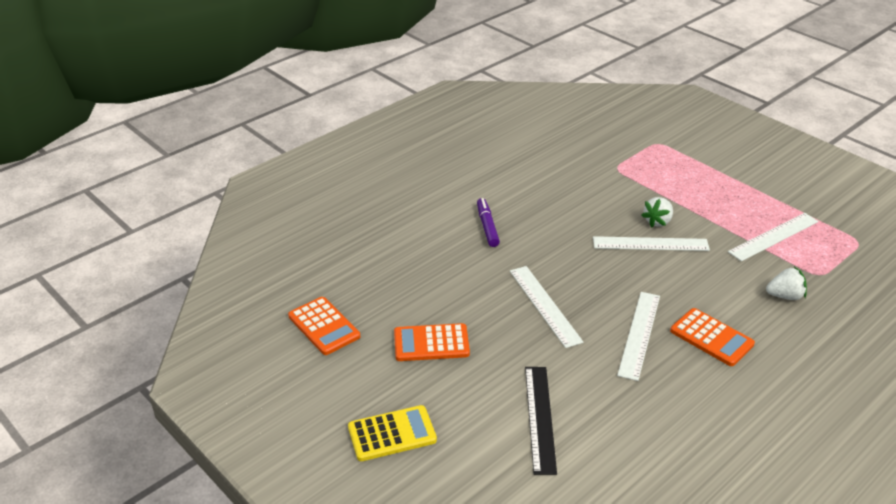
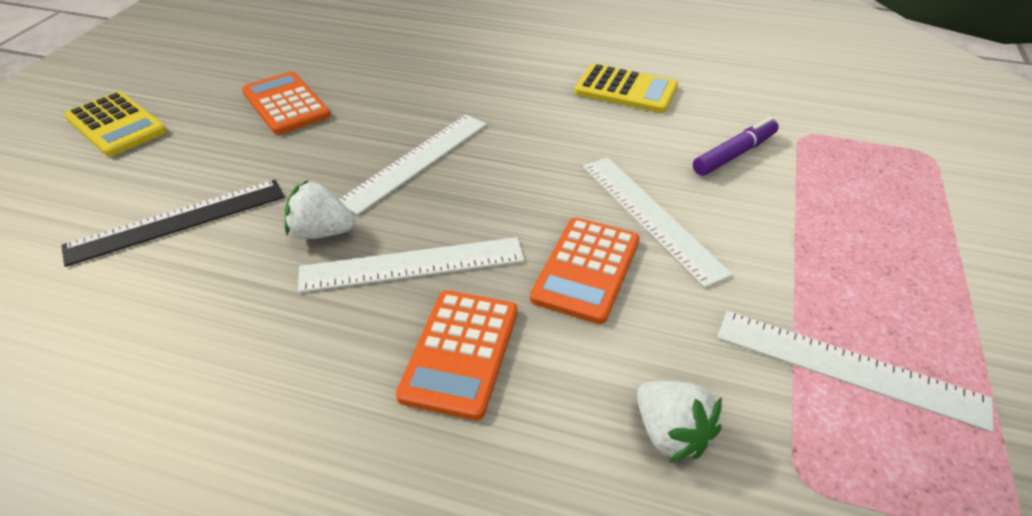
camera: 60 degrees right, 5 degrees up
(324, 326) = (277, 39): orange calculator -> orange calculator (586, 269)
(487, 226) = (541, 76): purple marker -> purple marker (735, 154)
(529, 203) = (626, 90): none -> yellow calculator
(657, 221) = (718, 209): white strawberry -> white strawberry (321, 232)

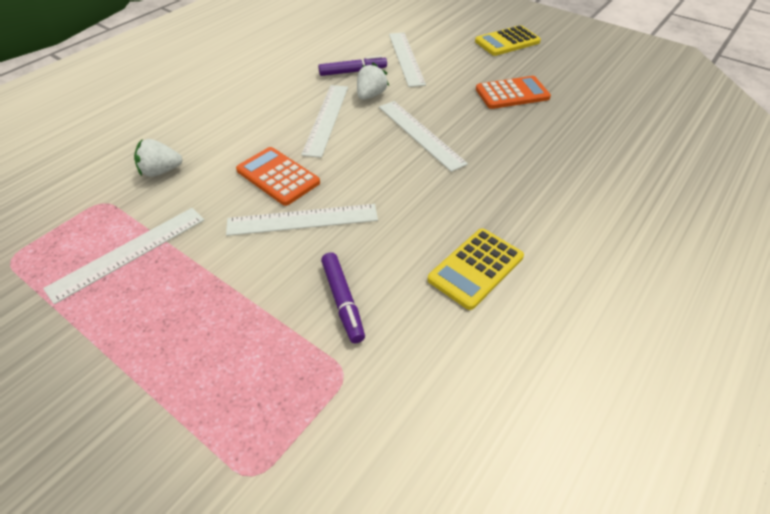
camera: 110 degrees right, 5 degrees up
(178, 221) = (406, 58): black ruler -> white ruler
(238, 277) = (353, 72): none -> purple marker
(460, 353) = (257, 123): orange calculator -> none

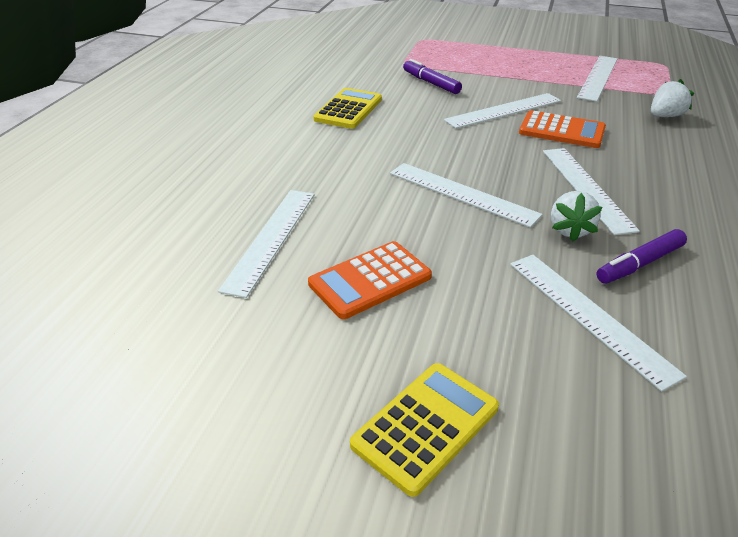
camera: 160 degrees right, 10 degrees down
(573, 130) = (271, 239): none -> white ruler

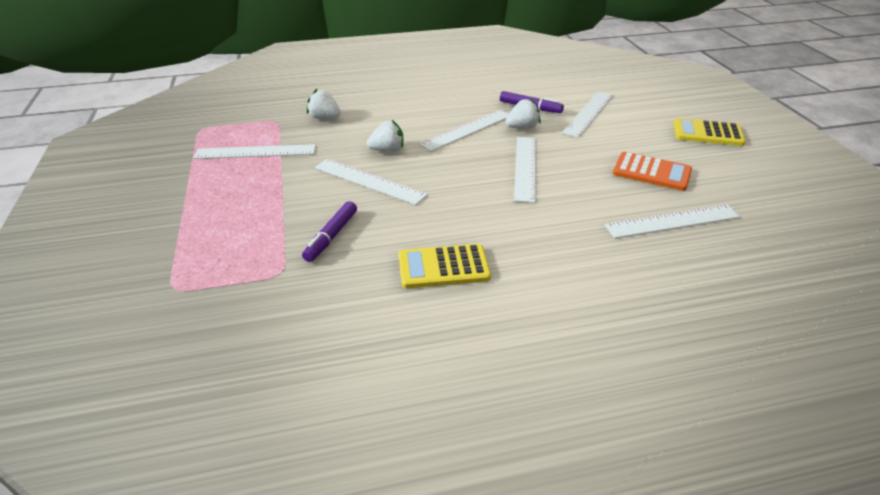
camera: 120 degrees left, 0 degrees up
(561, 131) = (387, 150): orange calculator -> white strawberry

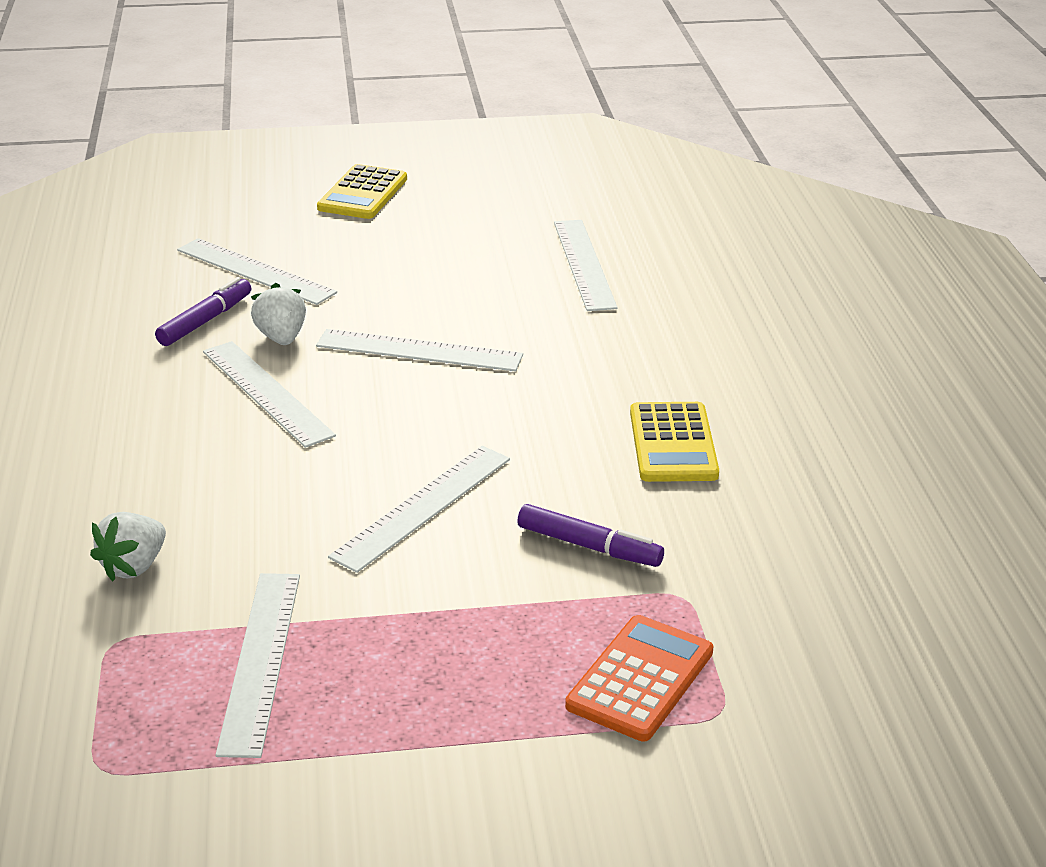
camera: 85 degrees left, 5 degrees down
(387, 150) = (314, 484): white strawberry -> none
(651, 172) = (461, 254): orange calculator -> orange calculator (640, 679)

